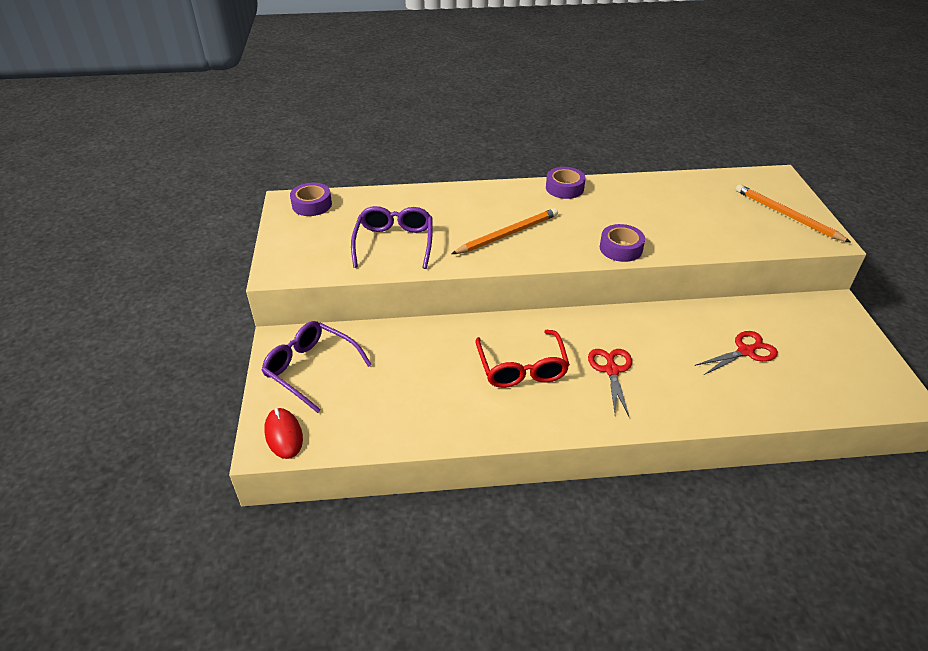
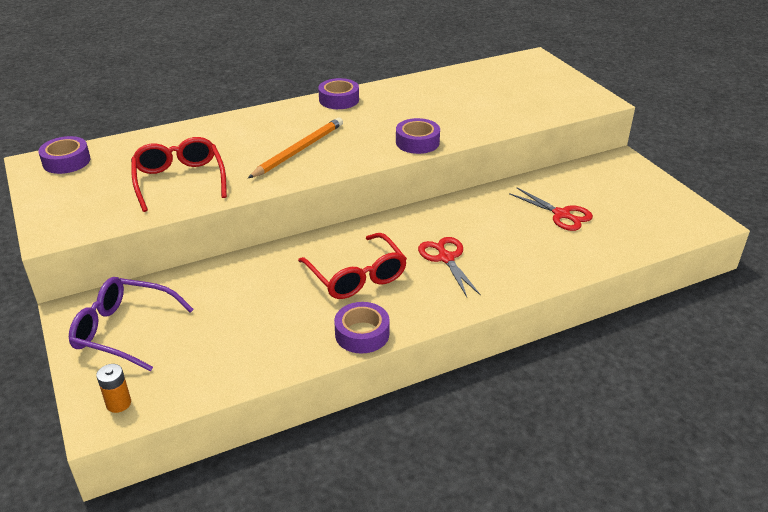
camera: 20 degrees left, 5 degrees down
(283, 435) = (118, 403): red mouse -> orange battery
(394, 243) = (179, 180): purple glasses -> red glasses
(505, 427) = (362, 334): none -> purple tape
(745, 351) = (561, 214): red scissors -> red scissors turned 90 degrees clockwise
(786, 215) = (555, 88): orange pencil -> none

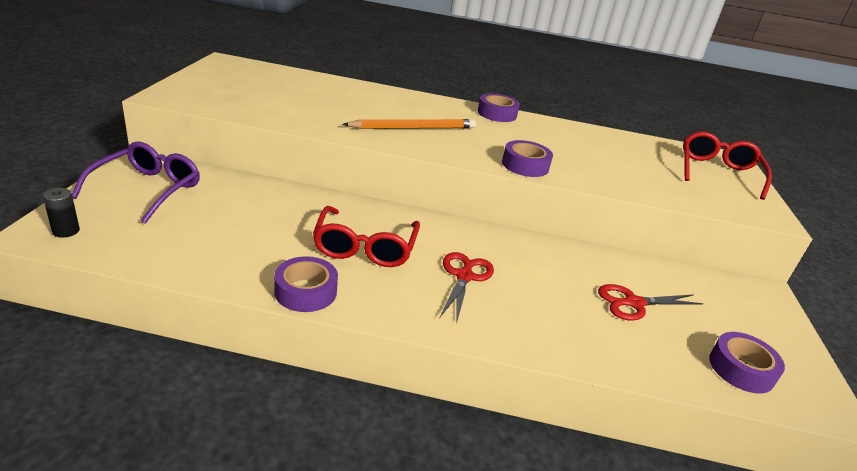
camera: 30 degrees right, 5 degrees down
(66, 161) = (244, 68): purple tape -> purple tape (741, 369)
(118, 403) = (66, 231): orange battery -> black battery
(124, 330) = (147, 189): purple glasses -> purple glasses turned 60 degrees clockwise
(179, 180) = (296, 107): red glasses -> red glasses (717, 172)
(561, 214) = (634, 303): red scissors -> red scissors turned 90 degrees clockwise

